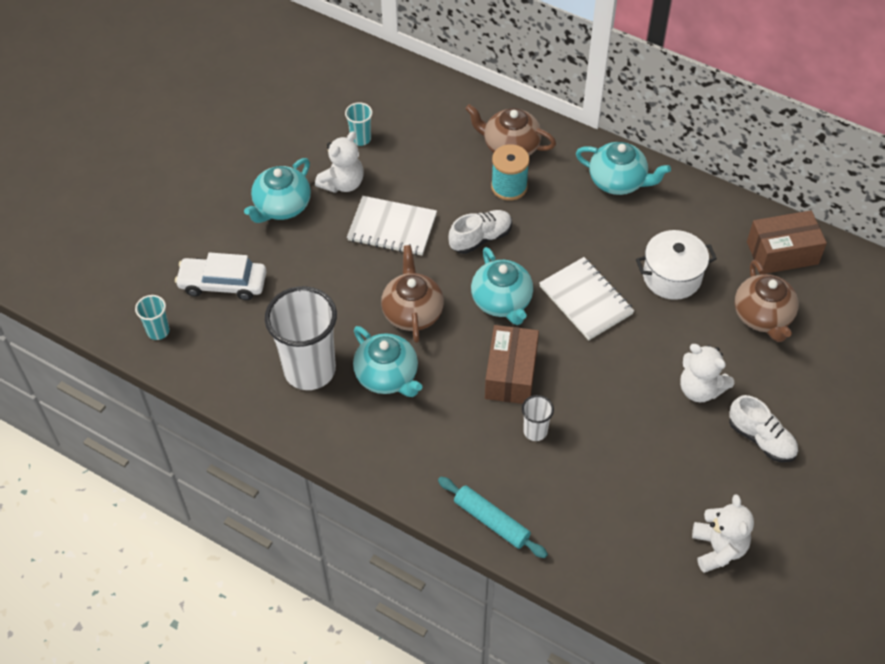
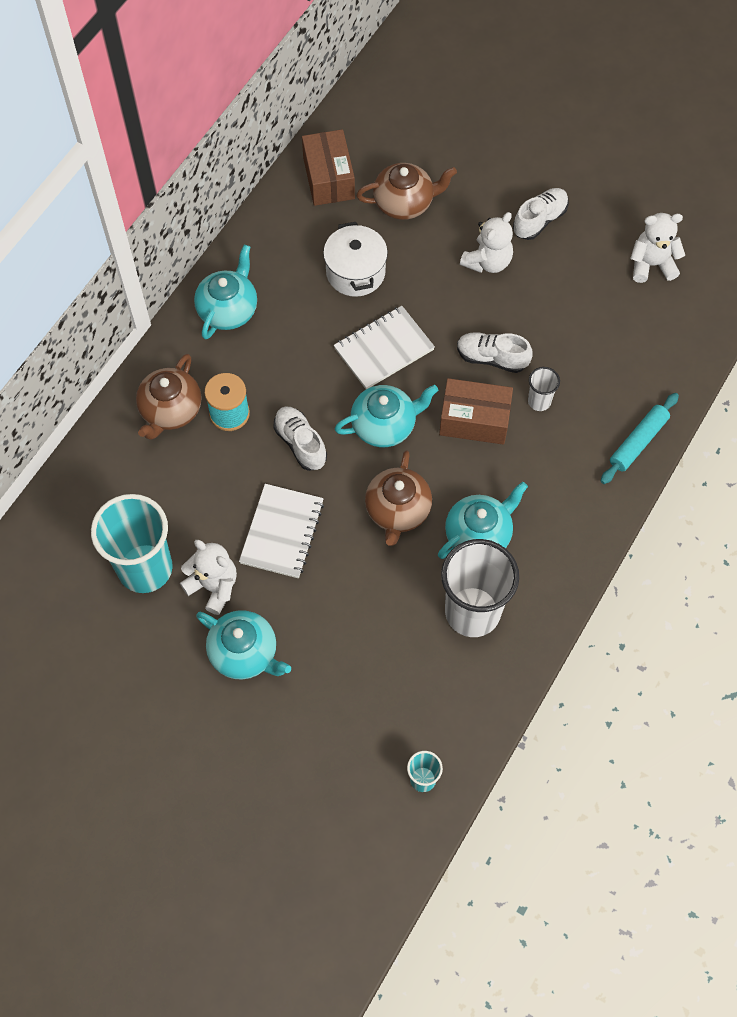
camera: 90 degrees left, 10 degrees up
(223, 284) = (356, 712): white car -> none
(360, 139) = (145, 568): turquoise cup -> turquoise cup, size x2.23
(412, 312) = (397, 511): brown teapot -> brown teapot turned 75 degrees counterclockwise
(583, 390) = (492, 358): none -> white shoe

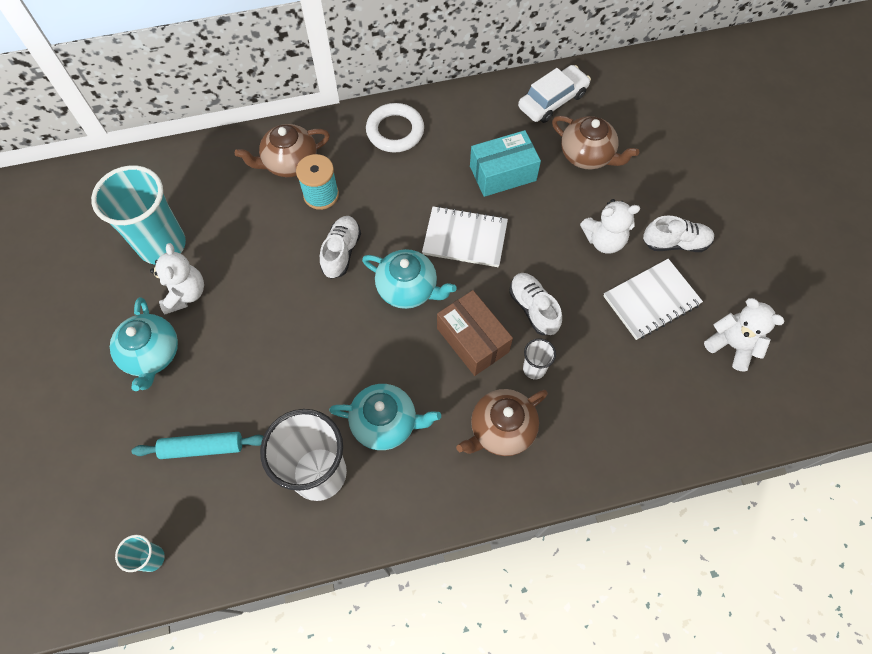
camera: 45 degrees right, 0 degrees up
(228, 309) = (395, 131): turquoise teapot -> white ring
(282, 532) = (264, 298): white notebook -> white notebook (651, 300)
(328, 178) = (552, 101): brown box -> white car
(355, 272) = (503, 173): white pot -> turquoise box
(397, 511) = (351, 353): brown teapot -> brown teapot (501, 429)
(638, 442) = (577, 467): turquoise rolling pin -> turquoise rolling pin (202, 447)

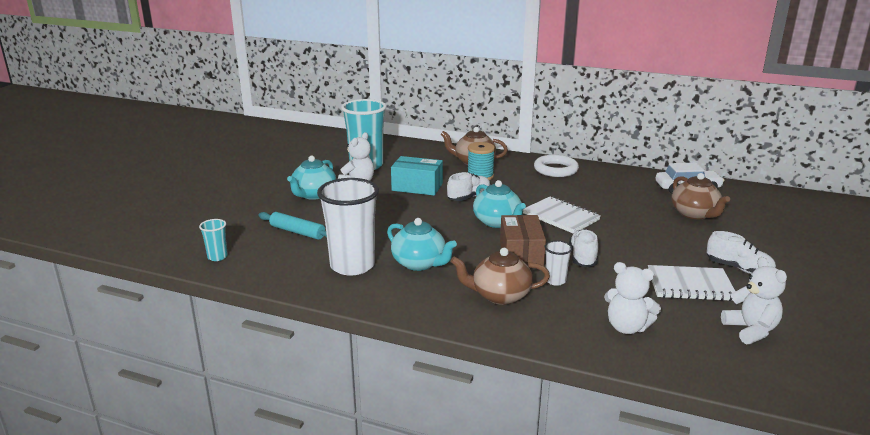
camera: 35 degrees right, 40 degrees down
(503, 173) = (617, 203): turquoise box -> turquoise box (417, 187)
(604, 240) = (673, 249): white teddy bear -> white teddy bear (627, 327)

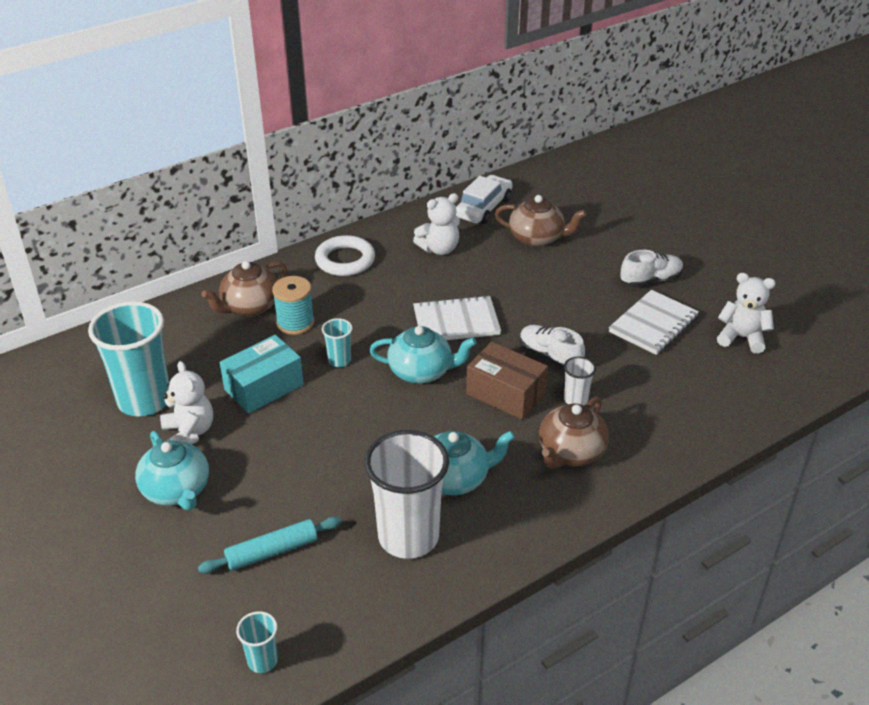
camera: 55 degrees left, 15 degrees up
(469, 197) = (339, 360): white shoe -> turquoise cup
(627, 327) = (686, 403): white teddy bear -> white teddy bear (439, 249)

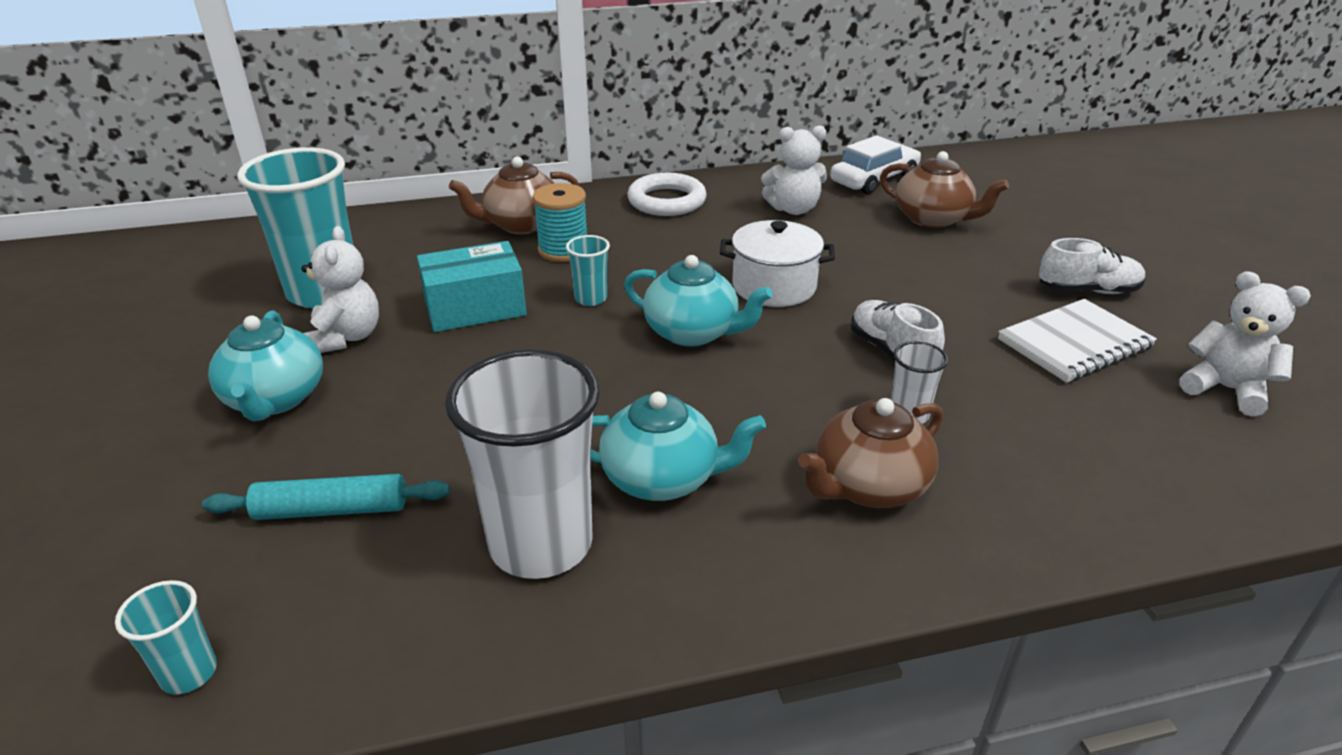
camera: 20 degrees right, 5 degrees down
(456, 322) = (774, 286): white notebook -> white pot
(505, 394) = (801, 384): brown box -> none

